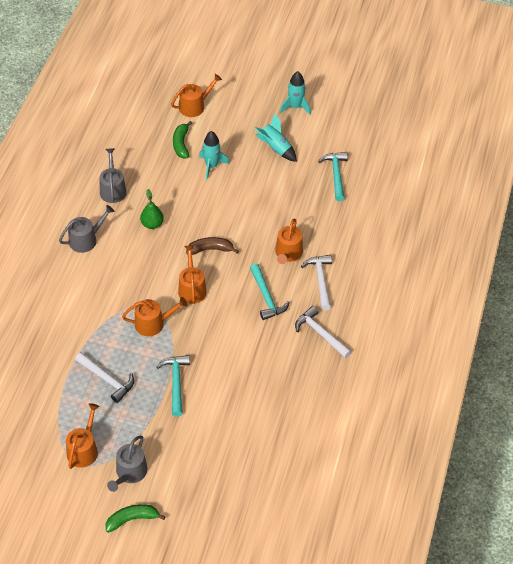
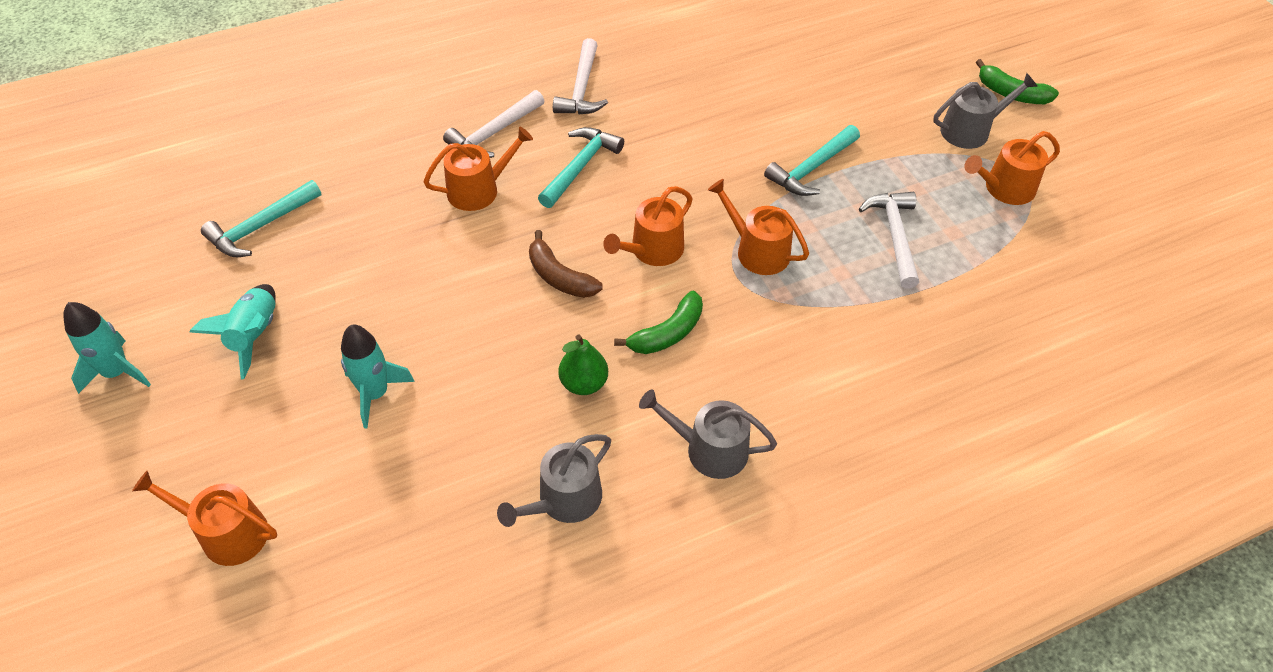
camera: 130 degrees left, 0 degrees up
(181, 144) = (355, 479): green banana -> green banana (667, 333)

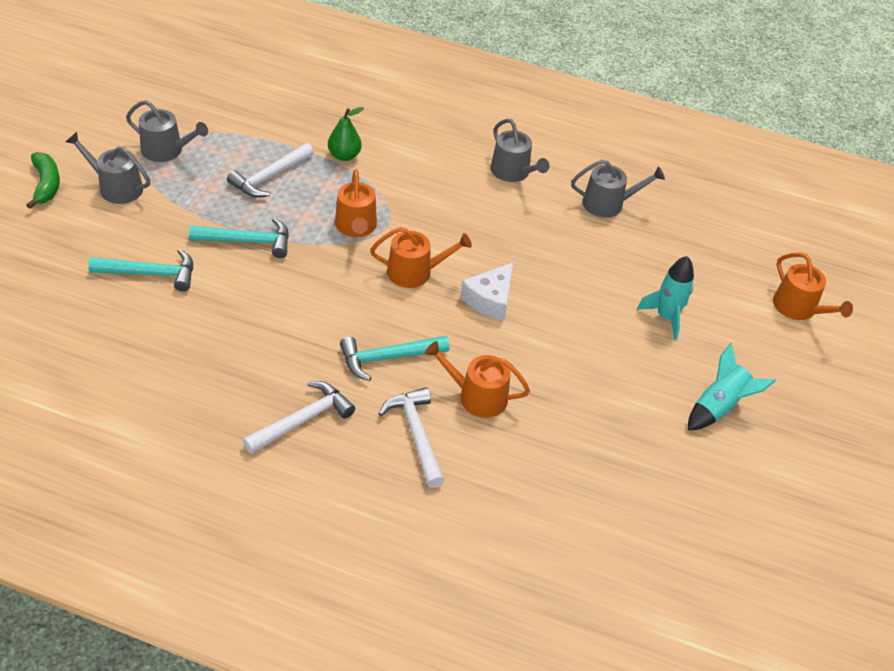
camera: 140 degrees left, 5 degrees down
(117, 372) = (827, 448): turquoise rocket -> none
(260, 227) = (663, 490): turquoise hammer -> turquoise hammer (151, 273)
(494, 133) = (416, 434): white hammer -> white hammer turned 105 degrees counterclockwise
(559, 277) = (490, 299): brown banana -> white cheese
(583, 383) = (542, 239): green pear -> green pear (344, 156)
(667, 333) = (466, 228): green banana -> none
(1004, 189) = (167, 150): orange watering can -> grey watering can

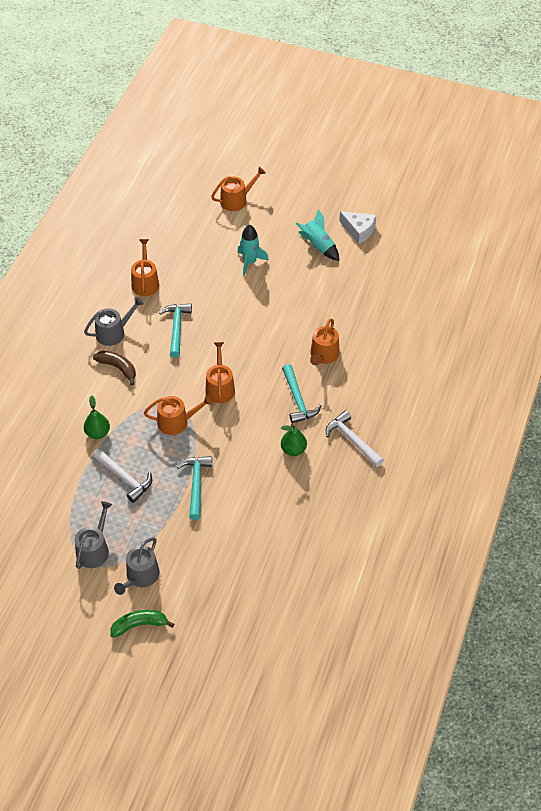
camera: 85 degrees left, 5 degrees up
(151, 273) = (233, 539): turquoise hammer -> turquoise hammer (176, 328)
(293, 346) = (293, 450): none -> green pear
(416, 434) = (356, 384): white hammer -> none
(451, 175) = (118, 368): none -> brown banana
(490, 299) = (242, 348): white cheese -> white cheese (359, 230)
(608, 204) = (145, 282): grey watering can -> orange watering can

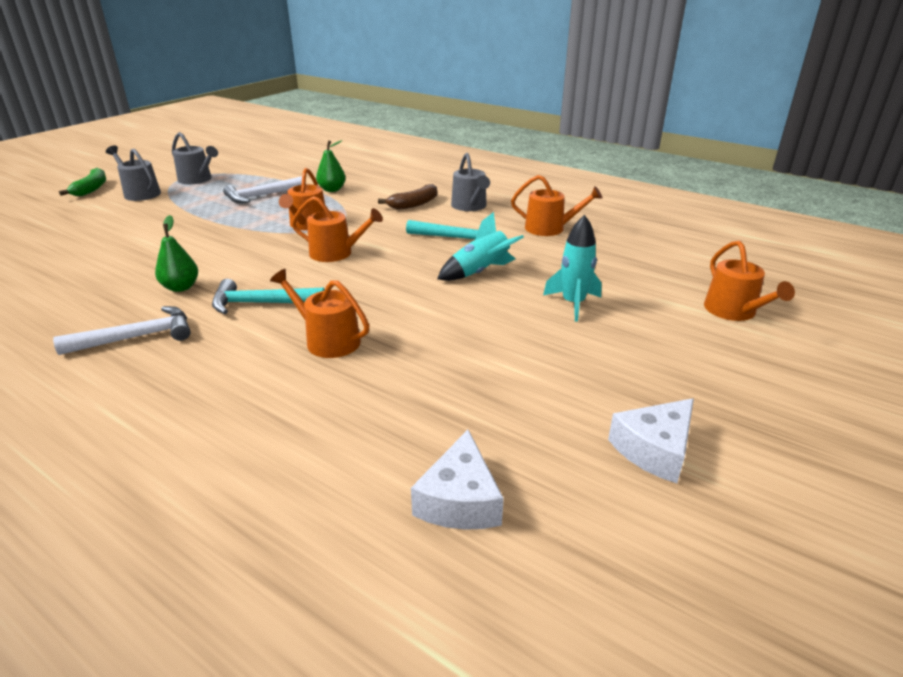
camera: 105 degrees right, 20 degrees down
(196, 484) = (209, 225): turquoise hammer -> none
(318, 246) = (606, 381): turquoise rocket -> turquoise rocket (480, 272)
(409, 282) = (460, 500): none -> white cheese

